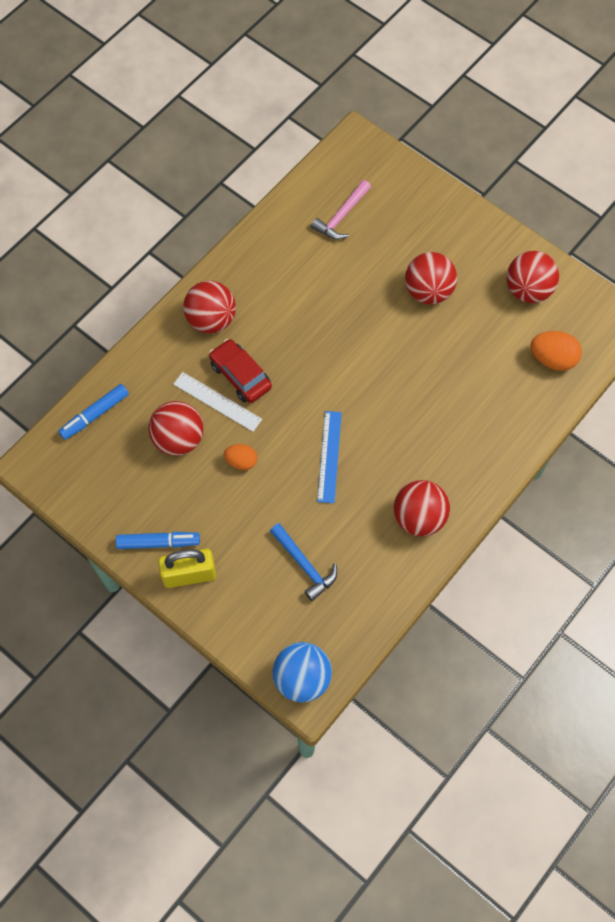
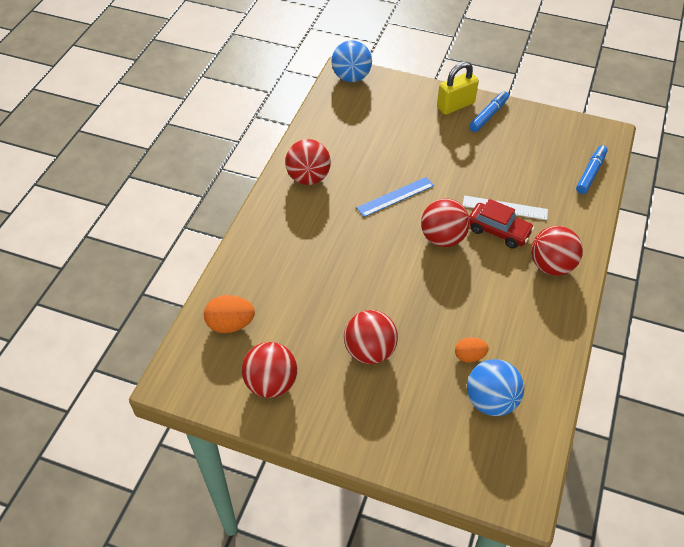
camera: 160 degrees right, 15 degrees down
(158, 542) = (488, 115): blue marker -> blue marker turned 150 degrees clockwise
(178, 439) = (517, 176): red ball -> red ball (442, 238)
(241, 461) = (461, 175): orange egg -> orange egg (469, 356)
(304, 565) = (380, 130): blue hammer -> none
(329, 456) = (395, 196): blue ruler -> blue ruler turned 75 degrees clockwise
(341, 216) = (491, 401): pink hammer -> blue ball

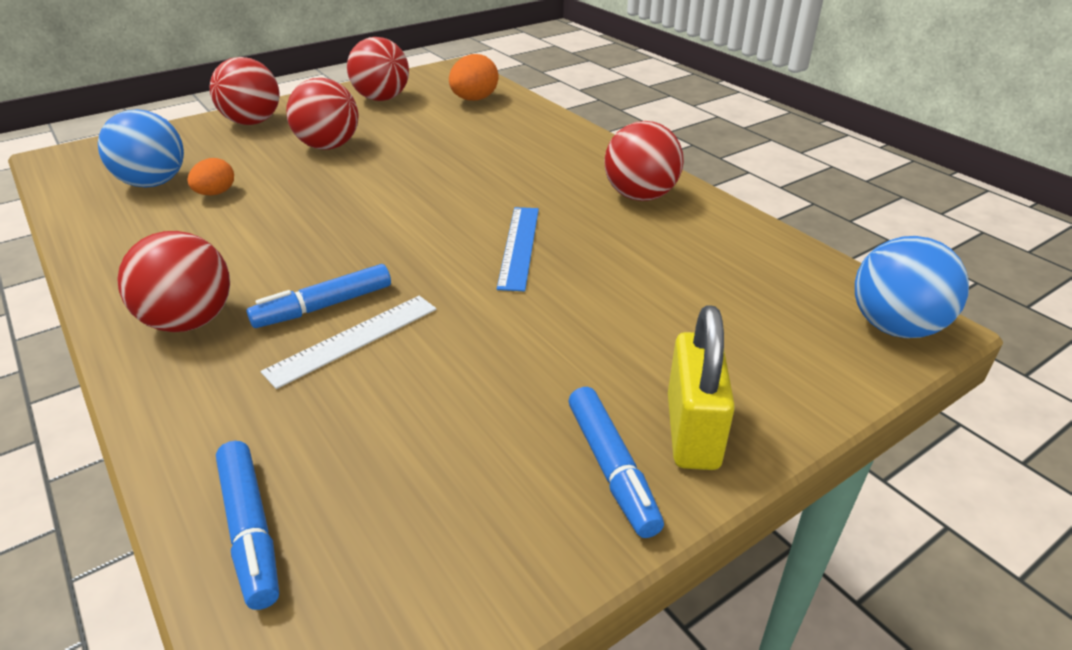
camera: 125 degrees right, 15 degrees down
(442, 238) = (390, 251): red ball -> red ball (252, 122)
(498, 231) = (324, 306): red car -> blue marker

